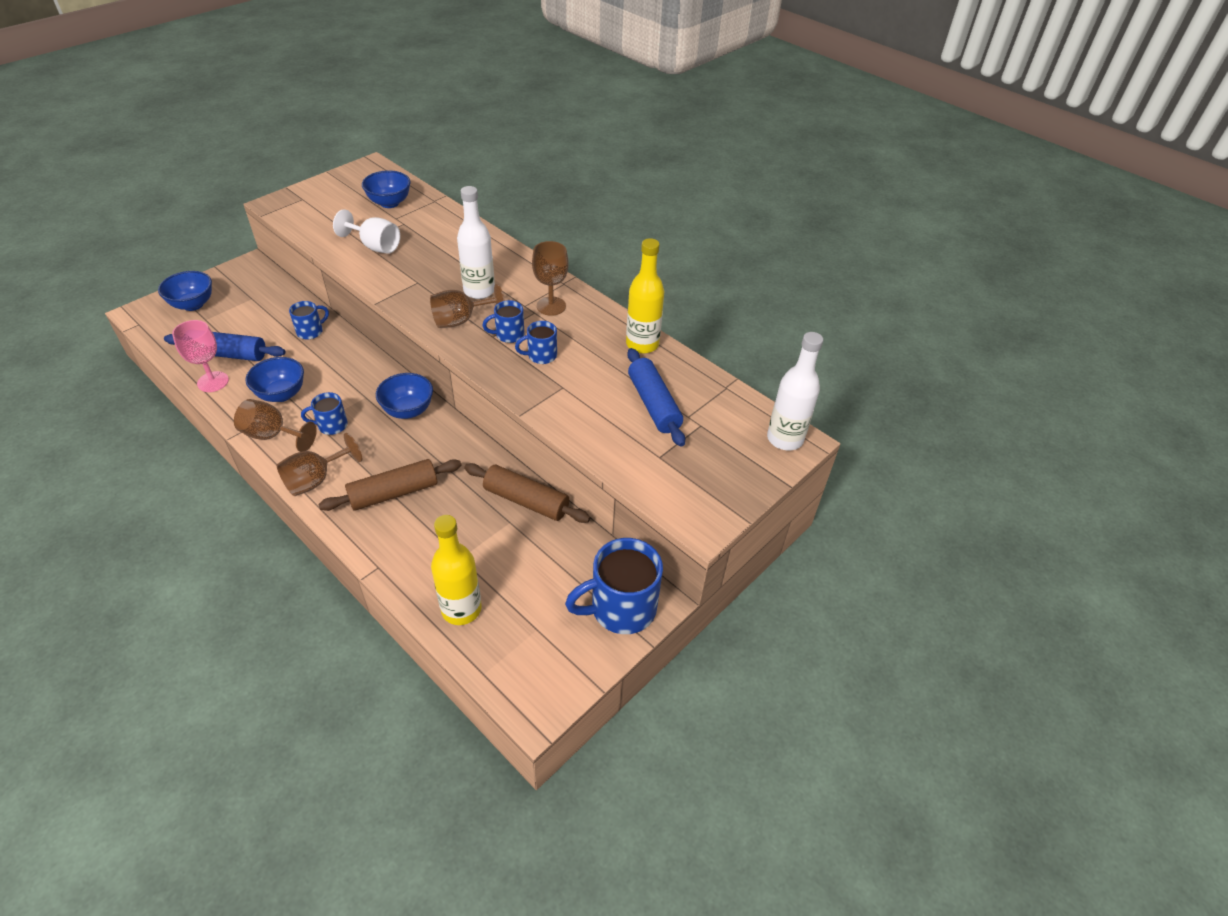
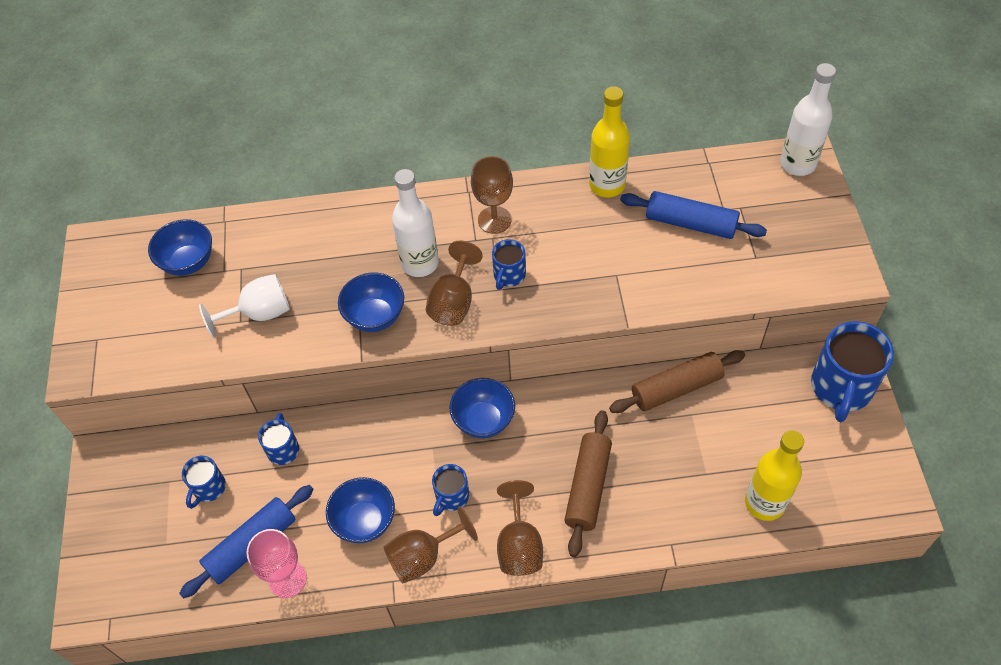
camera: 45 degrees left, 10 degrees up
(193, 304) = (125, 546): blue bowl -> blue bowl (375, 316)
(541, 356) = (560, 267): blue mug -> blue mug (208, 488)

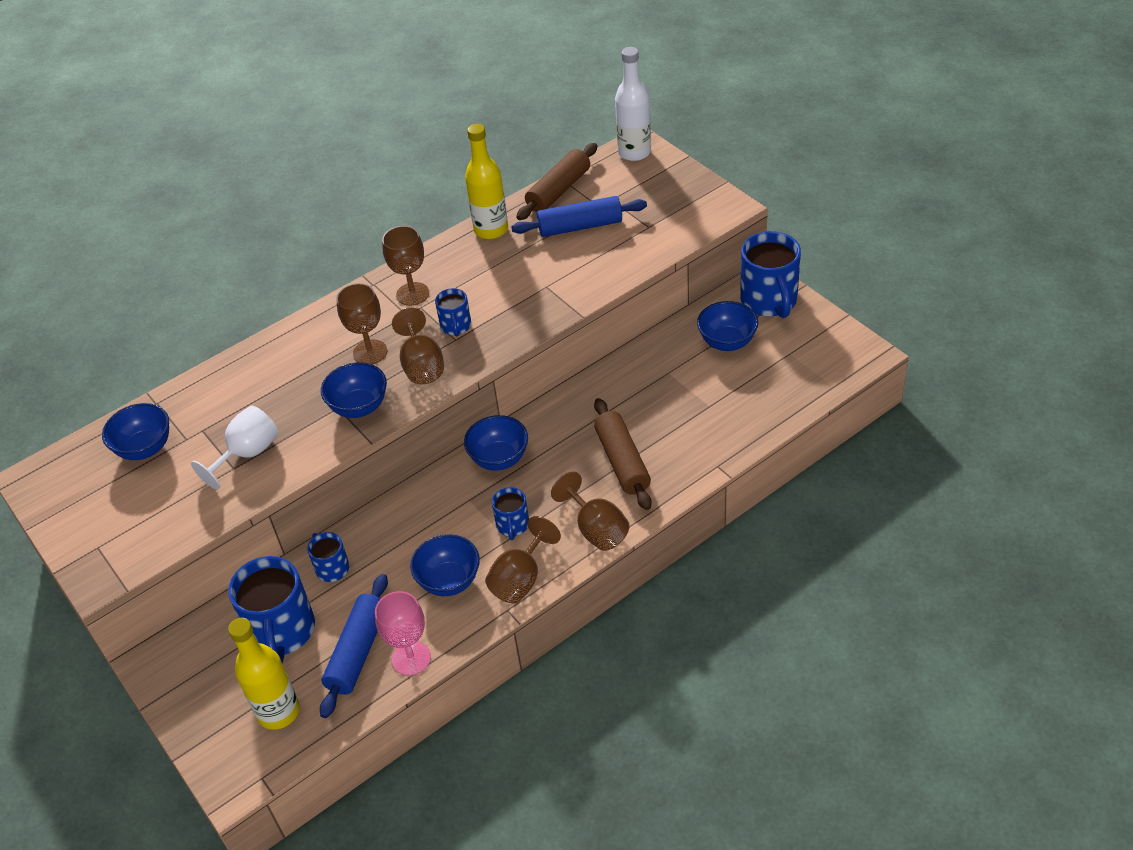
camera: 30 degrees left, 10 degrees down
(208, 488) = (282, 632): blue mug -> blue mug, size x1.92
(420, 263) = (370, 352): white bottle -> brown goblet
(676, 388) = (642, 361): brown rolling pin -> brown rolling pin (558, 190)
(764, 503) = (768, 403): yellow bottle -> yellow bottle (278, 712)
(769, 412) = (727, 342): none -> blue bowl

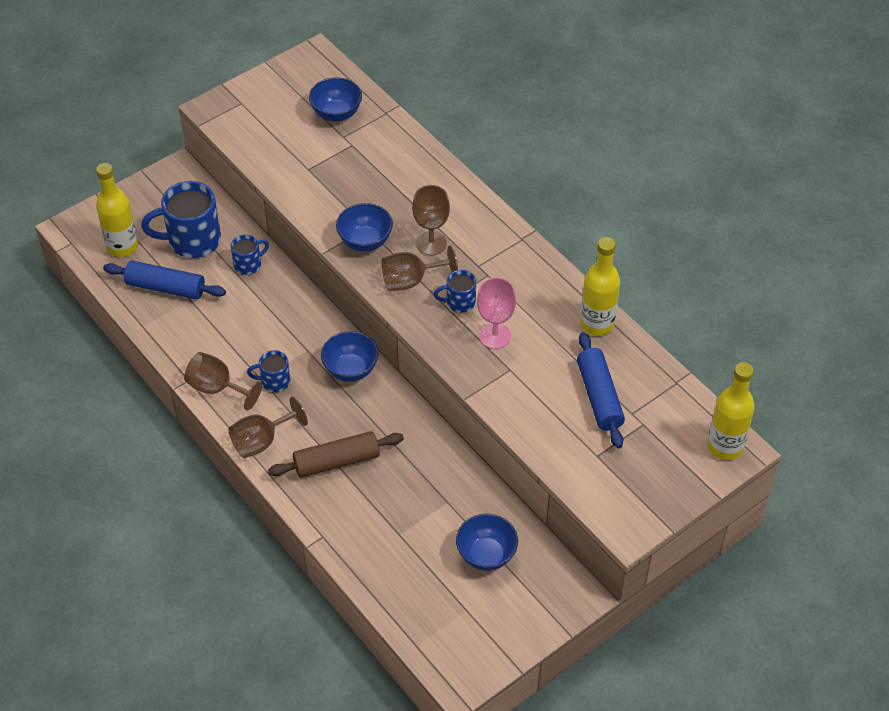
camera: 85 degrees right, 5 degrees up
(247, 454) = (322, 176): white goblet -> none
(411, 658) = (154, 320): pink goblet -> pink goblet (495, 336)
(412, 294) = (506, 268): brown goblet -> none
(449, 581) = (223, 340): blue bowl -> none
(558, 190) = (658, 378): brown rolling pin -> none
(634, 152) = (725, 446): white bottle -> yellow bottle
(769, 301) = (546, 598): blue mug -> none

